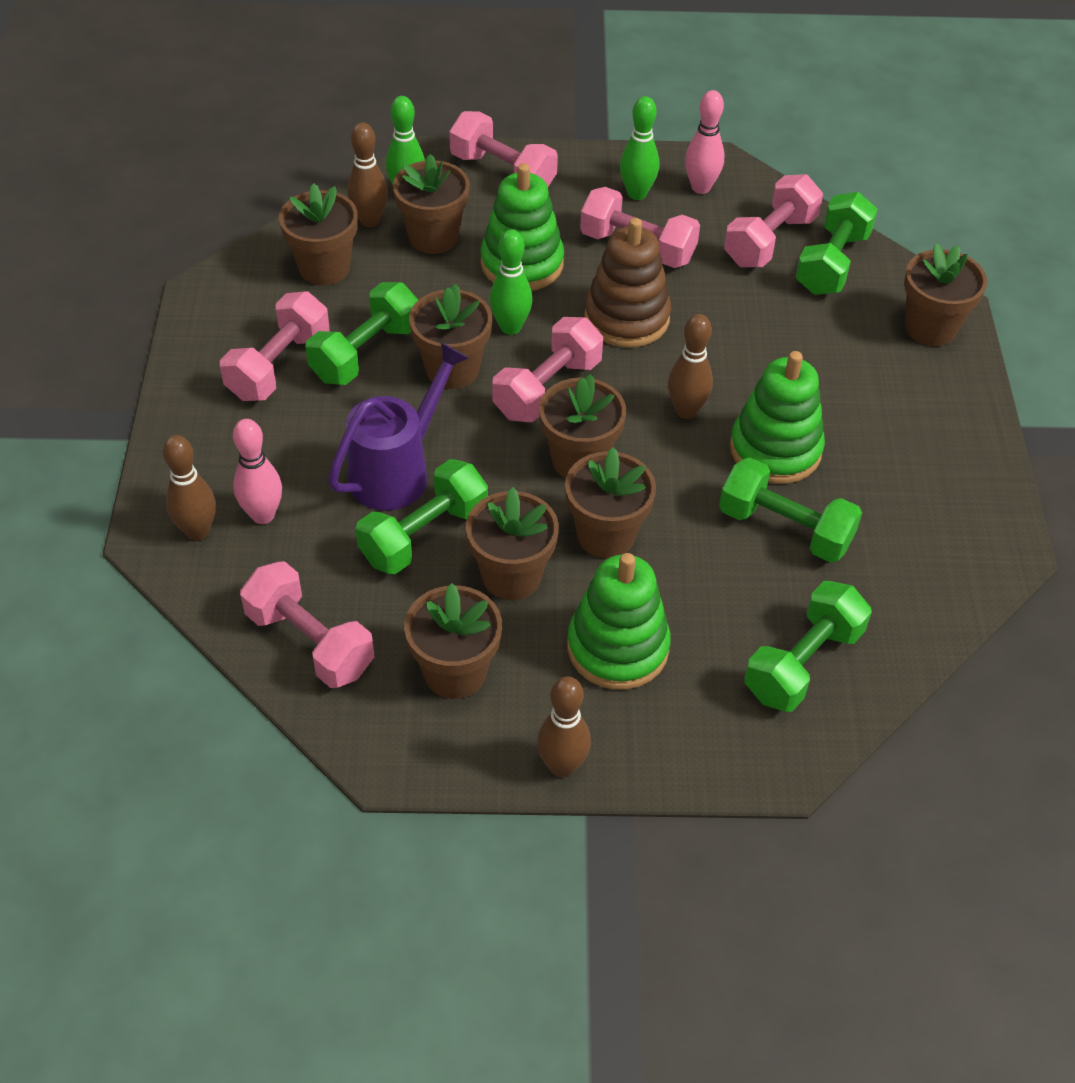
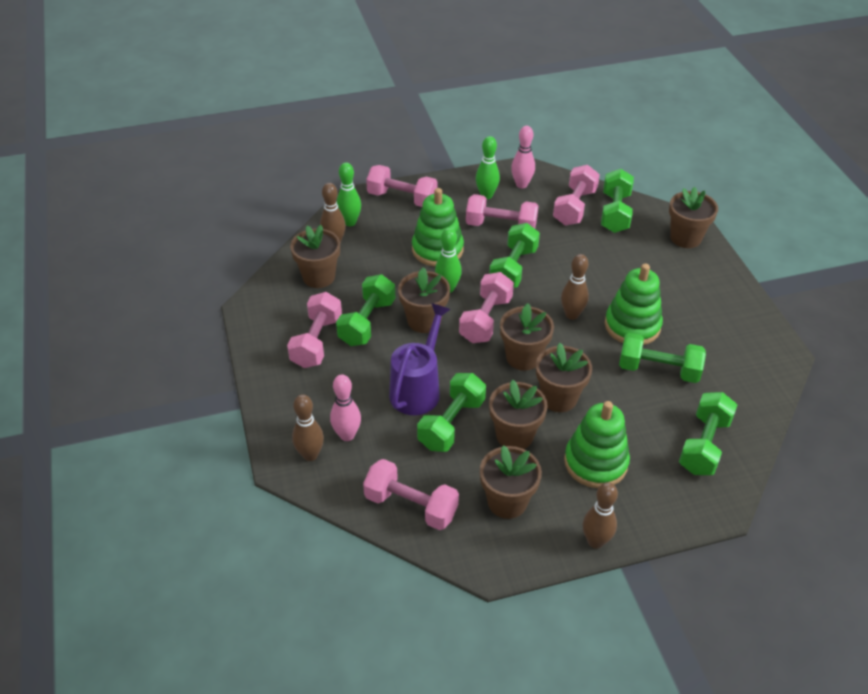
camera: 15 degrees left, 5 degrees down
(433, 237) = (377, 245): brown flower pot -> none
(626, 318) = (513, 268): brown stacking toy -> green dumbbell

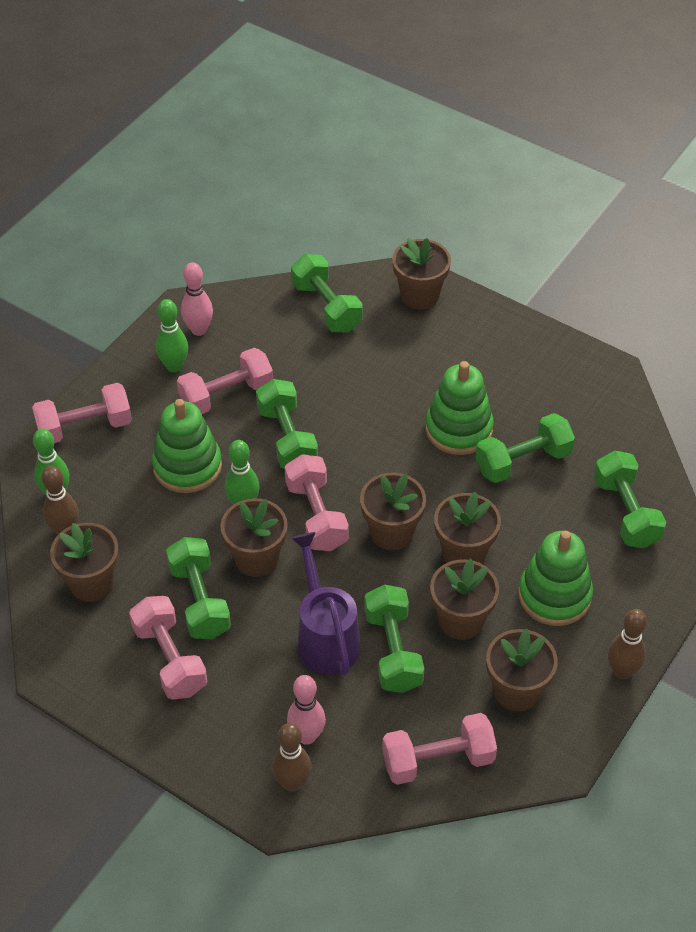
camera: 40 degrees left, 5 degrees up
(572, 315) = (393, 454): brown bowling pin -> none
(574, 207) = (280, 325): pink dumbbell -> none

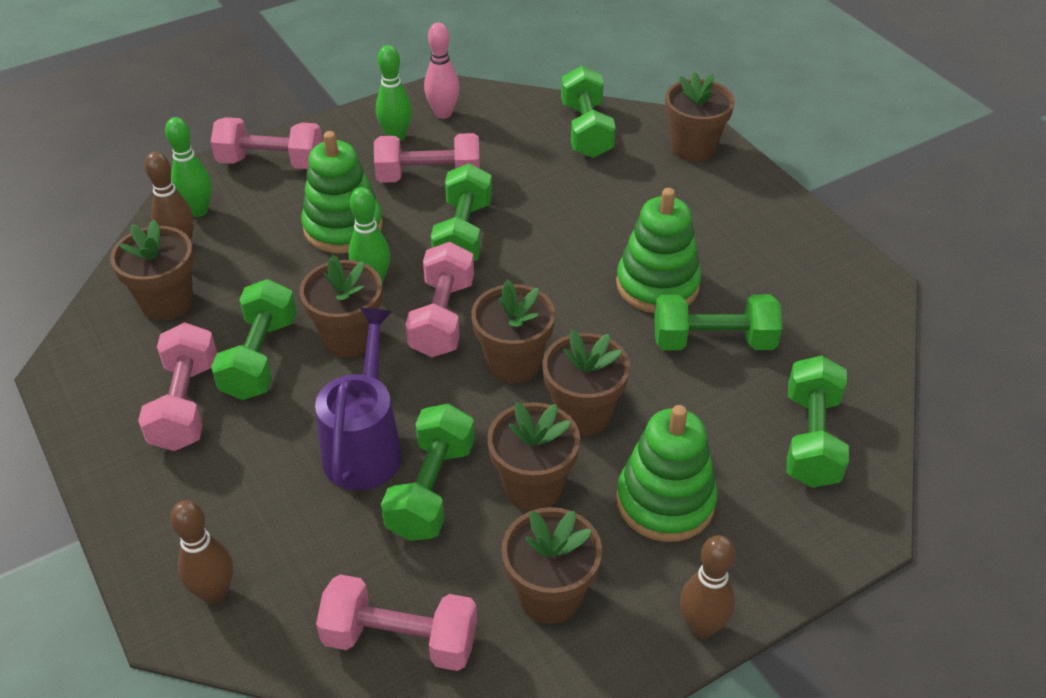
camera: 25 degrees right, 5 degrees down
(307, 736) = (268, 545): pink bowling pin -> none

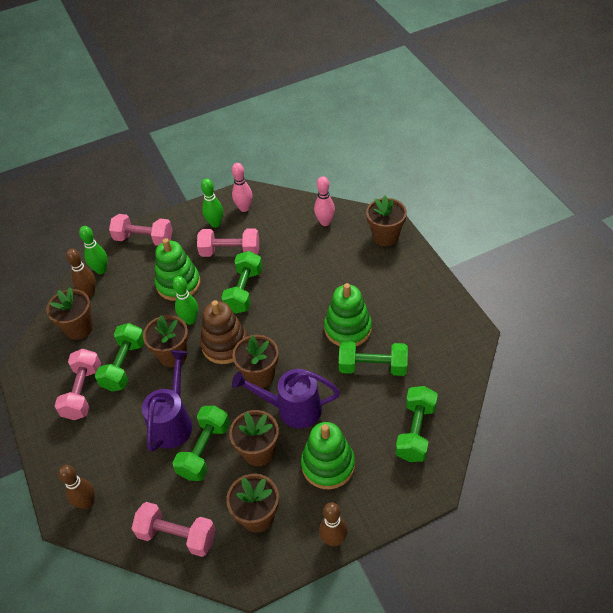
camera: 10 degrees right, 5 degrees up
(442, 318) = (225, 345): pink dumbbell -> brown stacking toy
(583, 414) = (292, 409): brown flower pot -> purple watering can
(586, 130) = (325, 222): green dumbbell -> pink bowling pin

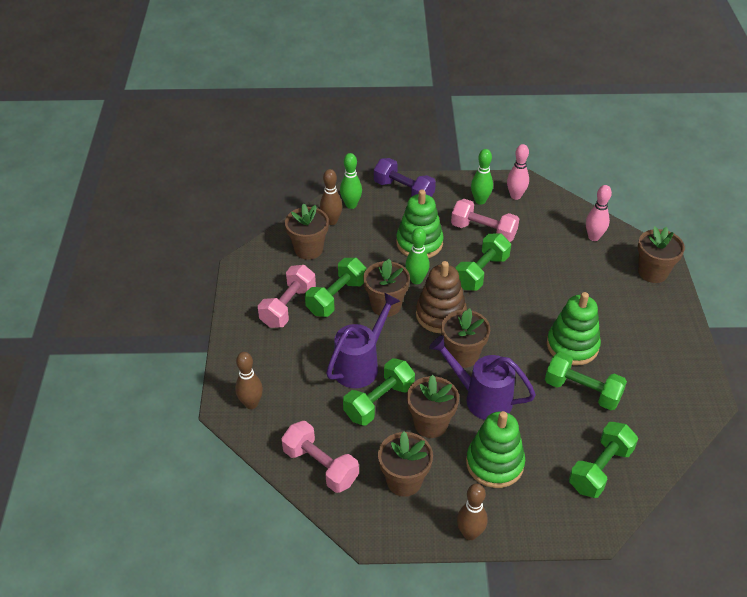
camera: 20 degrees right, 5 degrees down
(144, 239) = (403, 191): pink dumbbell -> purple dumbbell

